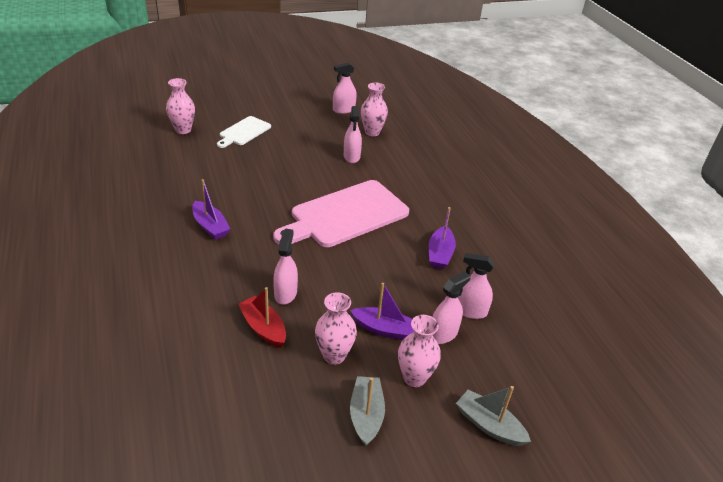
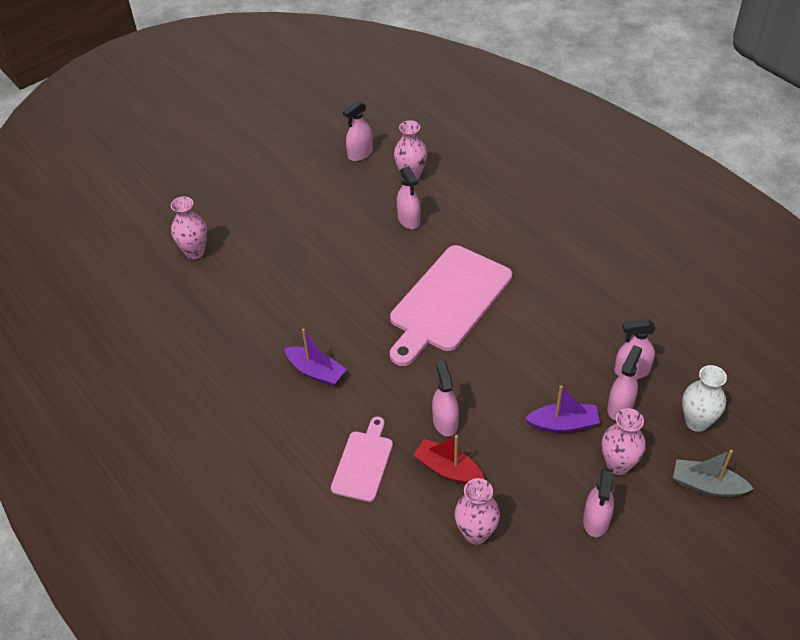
camera: 15 degrees left, 10 degrees up
(199, 299) = (363, 462): none -> pink cutting board
(243, 132) = (267, 229): white cutting board -> none
(334, 355) = (532, 471): pink vase -> pink vase (476, 533)
(366, 415) = (596, 520): grey boat -> pink spray bottle
(440, 254) = (569, 314): purple boat -> none
(508, 370) = (696, 422): none -> white vase

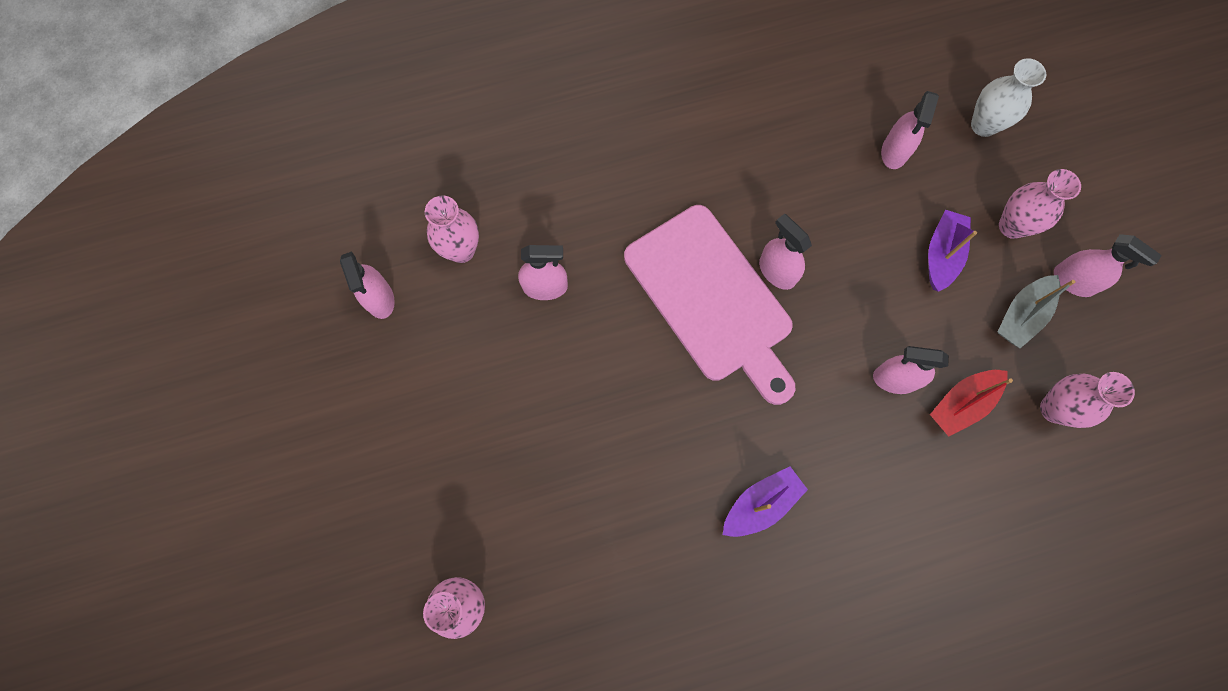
camera: 70 degrees left, 25 degrees up
(363, 462) = (921, 496): pink cutting board -> none
(620, 407) = (939, 187): pink spray bottle -> pink spray bottle (777, 271)
(707, 485) = (1063, 157): grey boat -> grey boat (1021, 315)

